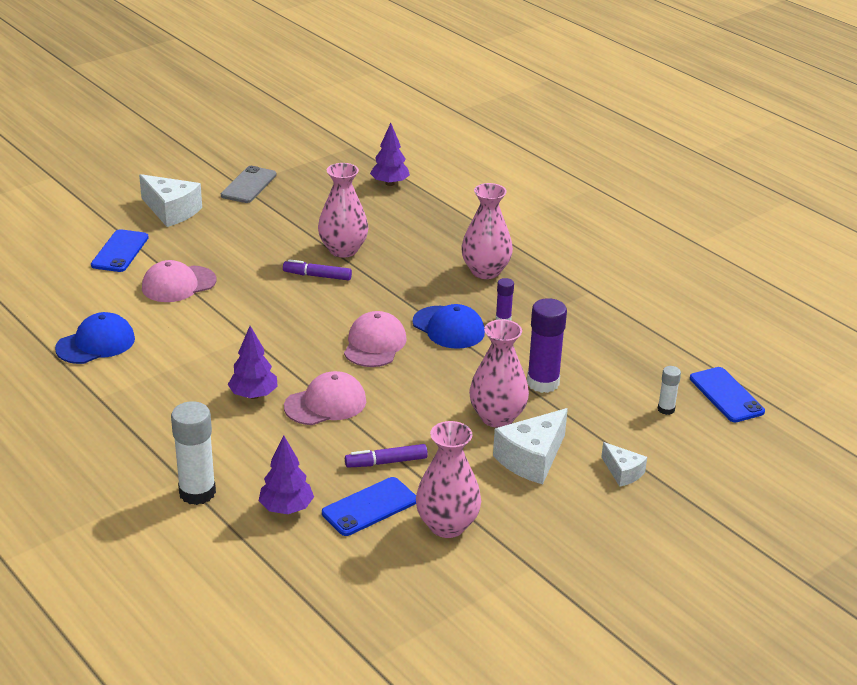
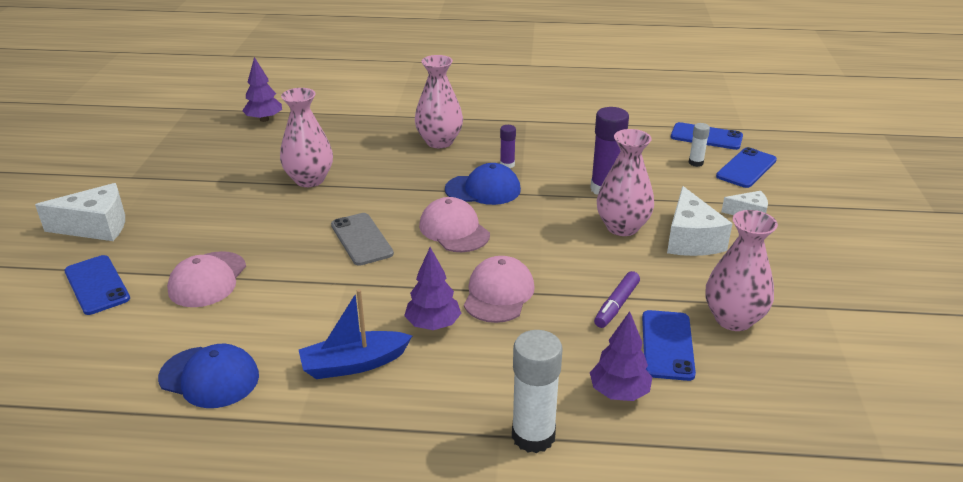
camera: 45 degrees left, 0 degrees up
(96, 343) = (209, 377): blue cap -> blue cap turned 105 degrees clockwise
(174, 387) = (354, 364): none -> blue boat
(249, 185) = (141, 173): grey phone -> grey phone (361, 239)
(317, 276) = (322, 208): purple marker -> none
(703, 440) = (746, 168): none -> blue phone

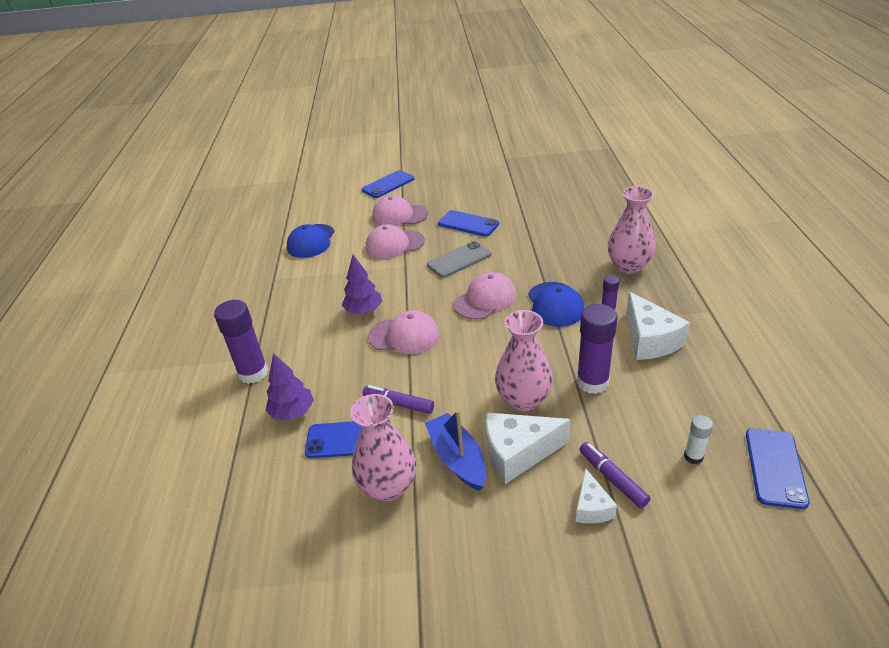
camera: 85 degrees right, 5 degrees up
(96, 226) = (445, 166): white cheese -> white cheese (649, 340)
(264, 119) = (613, 179): purple tree -> none
(286, 289) = (394, 244): none -> pink cap
(309, 180) = (531, 220): pink vase -> none
(354, 364) = (322, 287): blue boat -> blue boat (457, 459)
(533, 436) = (253, 373): white glue stick -> purple glue stick
(718, 199) = (612, 478): none -> purple marker
(746, 168) = (708, 510): blue phone -> blue phone (468, 224)

